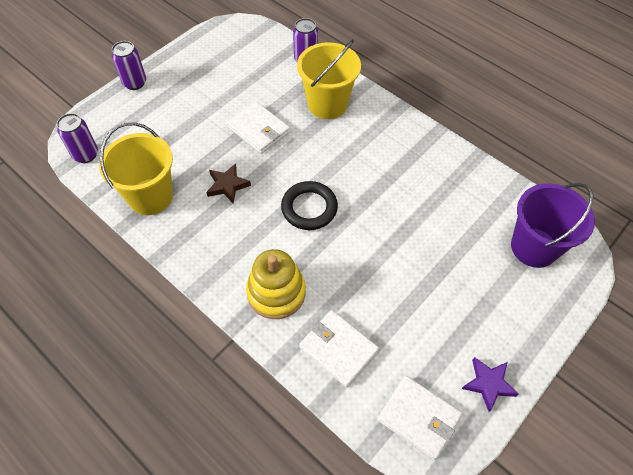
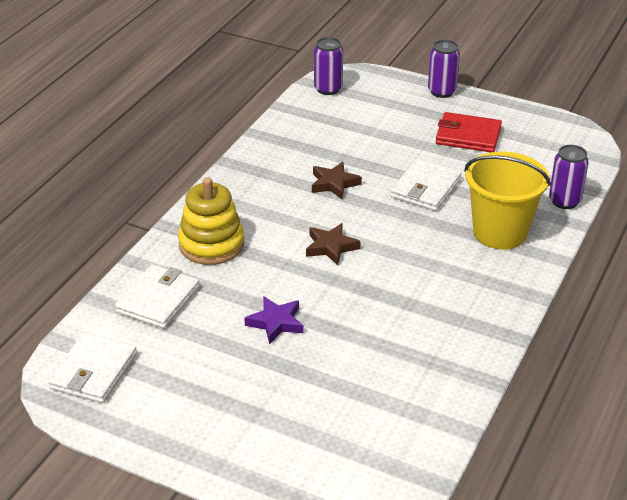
camera: 75 degrees right, 20 degrees down
(150, 196) = (295, 139): yellow bucket -> none
(203, 86) = (468, 136): none -> red wallet
(309, 208) = (331, 247): black ring -> brown star
(488, 384) = (146, 424): purple star -> purple star (276, 323)
(534, 247) = (359, 453): purple bucket -> none

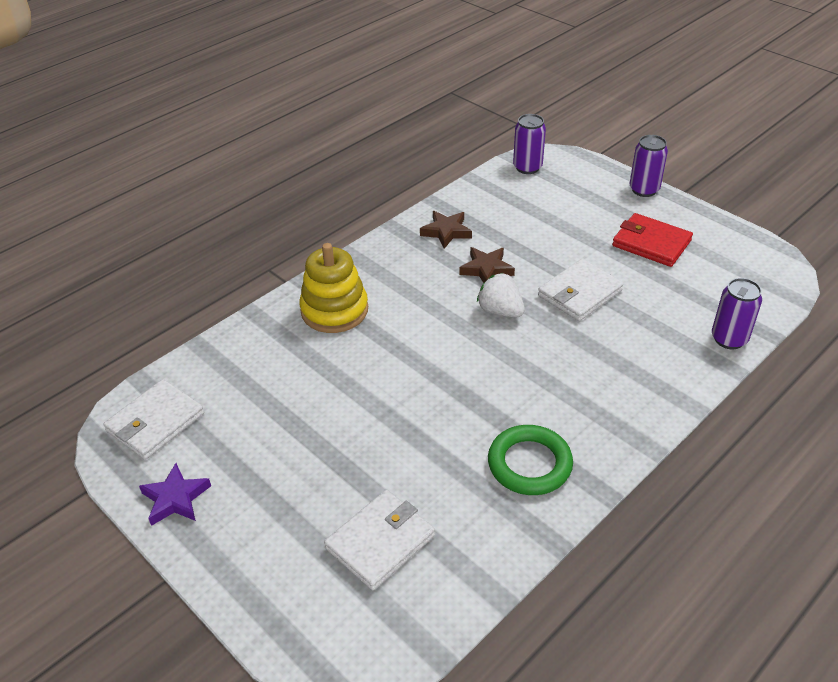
camera: 20 degrees right, 5 degrees up
(158, 300) = (254, 359): white wallet -> white wallet (380, 542)
(276, 323) = (355, 411): purple star -> purple star (175, 498)
(331, 247) = (451, 338): brown star -> brown star (446, 232)
(363, 216) = (500, 311): none -> white strawberry
(446, 330) = (529, 464): none -> green ring
(500, 232) = (639, 361): yellow bucket -> none

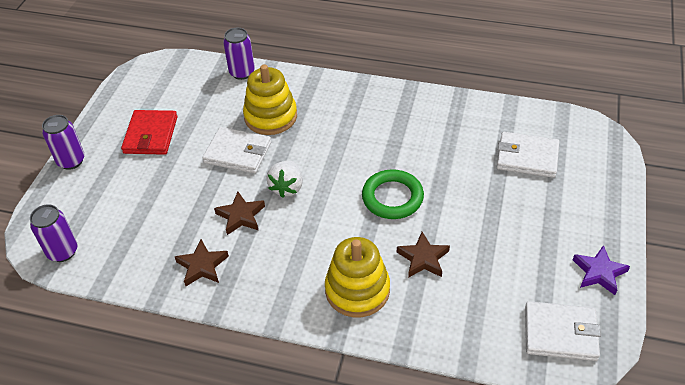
camera: 120 degrees left, 5 degrees up
(326, 369) = (423, 258): none -> brown star
(529, 464) = (417, 120): green ring -> green ring (392, 197)
(625, 336) = (270, 117): none -> yellow stacking toy

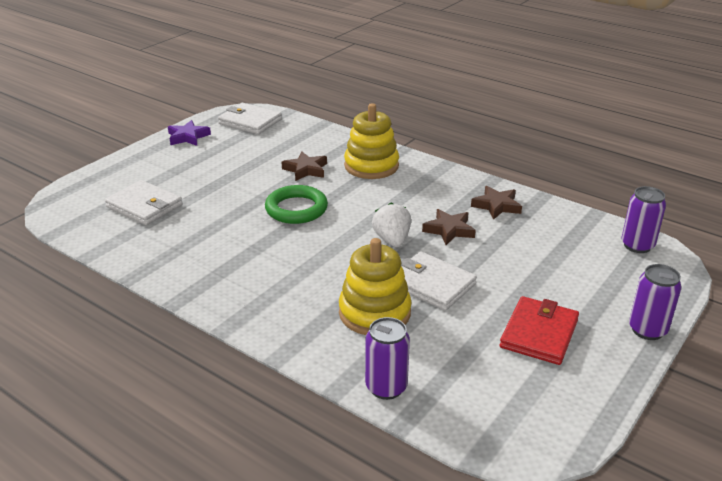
camera: 160 degrees left, 15 degrees down
(287, 187) = (392, 240): white strawberry -> white strawberry turned 45 degrees counterclockwise

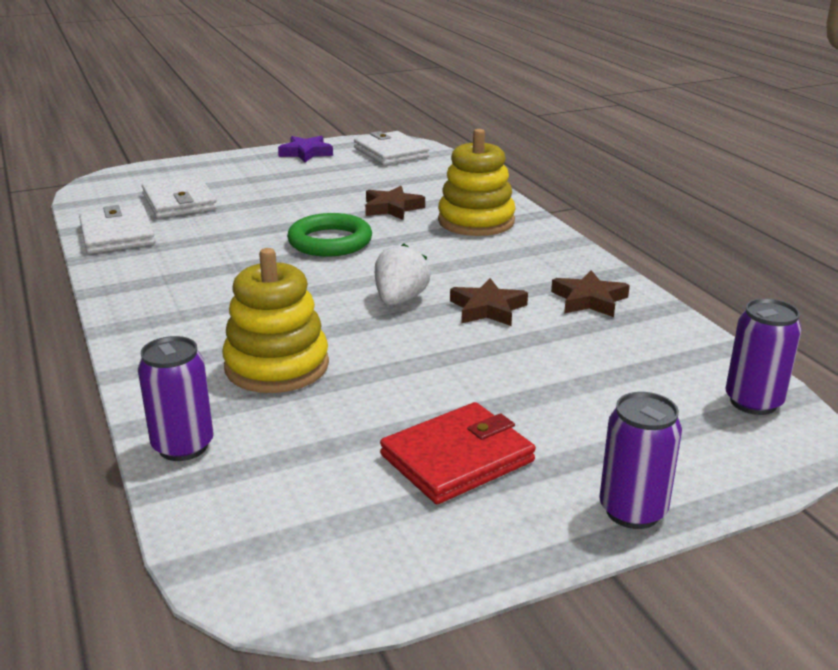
camera: 30 degrees right, 5 degrees down
(432, 284) = (387, 358): white wallet -> white wallet (117, 234)

